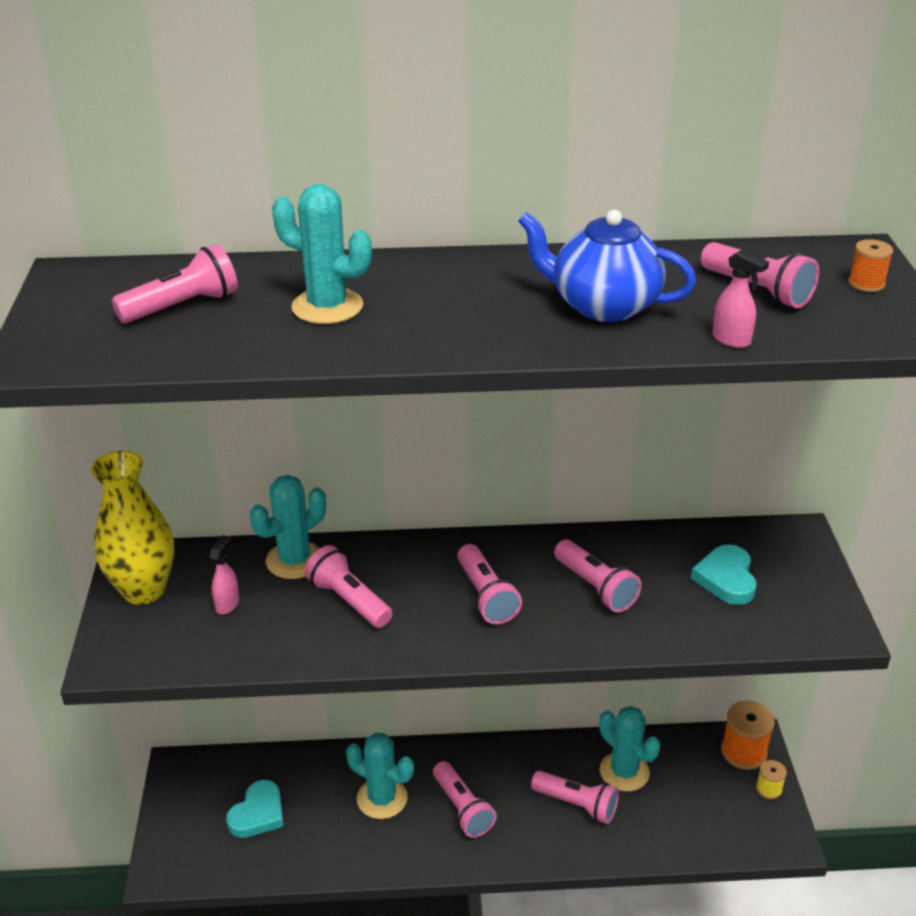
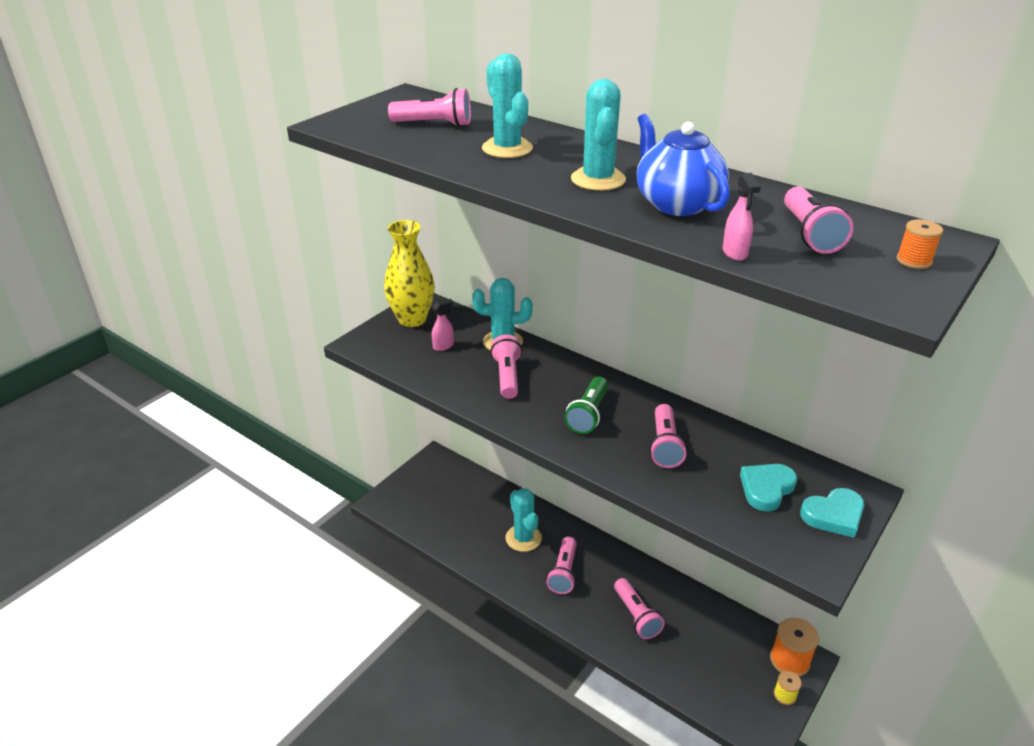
camera: 40 degrees right, 0 degrees up
(258, 813) = (452, 505): turquoise heart -> turquoise heart (833, 515)
(486, 596) = (588, 414): pink flashlight -> green flashlight
(624, 772) = (688, 617): turquoise cactus -> turquoise cactus (598, 179)

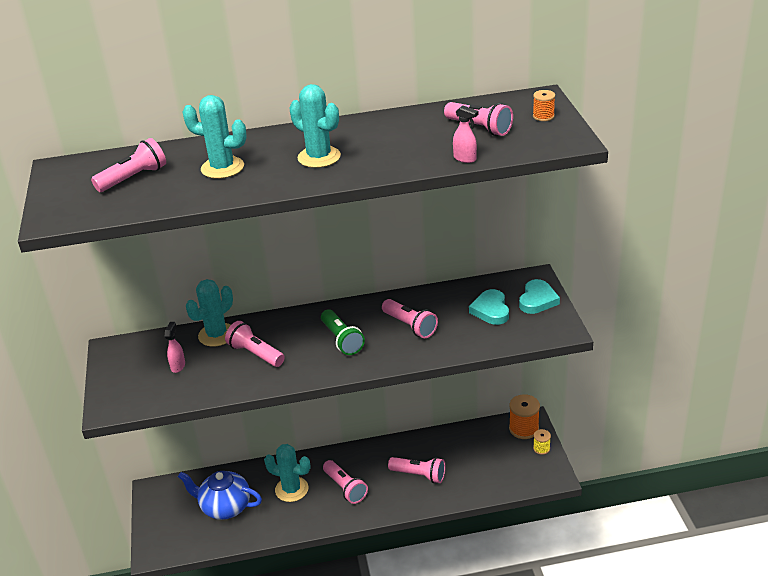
camera: 45 degrees left, 0 degrees up
(412, 319) = (122, 365): yellow vase -> none
(676, 204) = (388, 148): blue teapot -> blue teapot (225, 507)

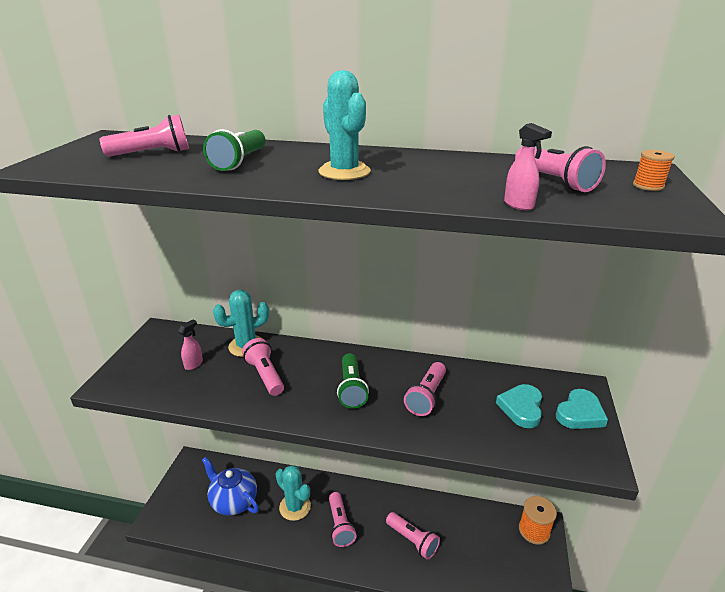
camera: 20 degrees right, 5 degrees down
(222, 168) = (239, 162): turquoise cactus -> green flashlight
(410, 326) = (426, 396): pink flashlight -> pink flashlight turned 45 degrees clockwise
(541, 448) = (546, 561): yellow spool -> none

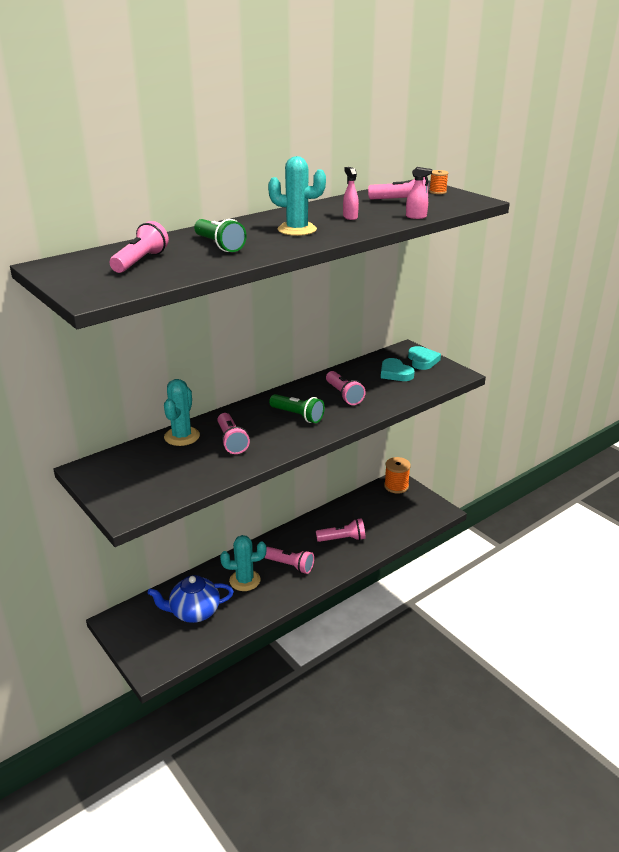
camera: 50 degrees left, 0 degrees up
(194, 364) = (166, 466): pink spray bottle -> pink spray bottle (350, 217)
(265, 375) = (231, 441): pink flashlight -> pink flashlight turned 120 degrees counterclockwise

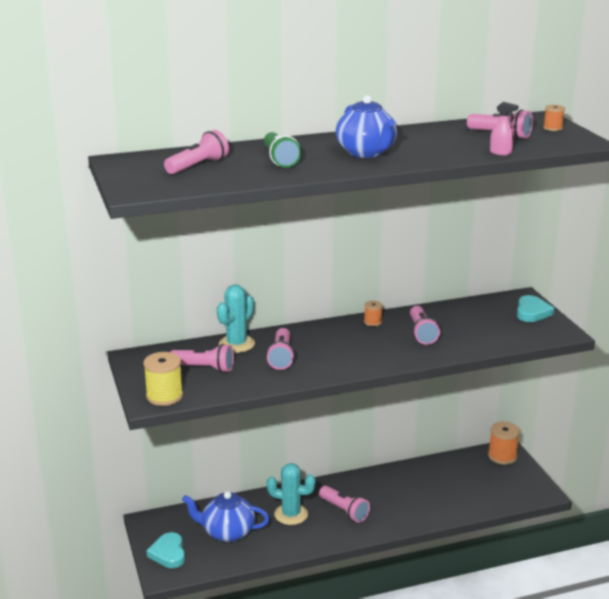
camera: 20 degrees right, 5 degrees down
(138, 504) = (164, 396): none -> yellow spool
(295, 392) = (372, 322): none -> orange spool
(297, 230) = (366, 152): turquoise cactus -> blue teapot
(297, 416) = (361, 345): green flashlight -> none
(342, 539) = (413, 497): pink flashlight -> pink flashlight (204, 368)
(350, 217) = (431, 145): pink spray bottle -> none
(395, 373) = (492, 320): turquoise heart -> turquoise heart (168, 553)

